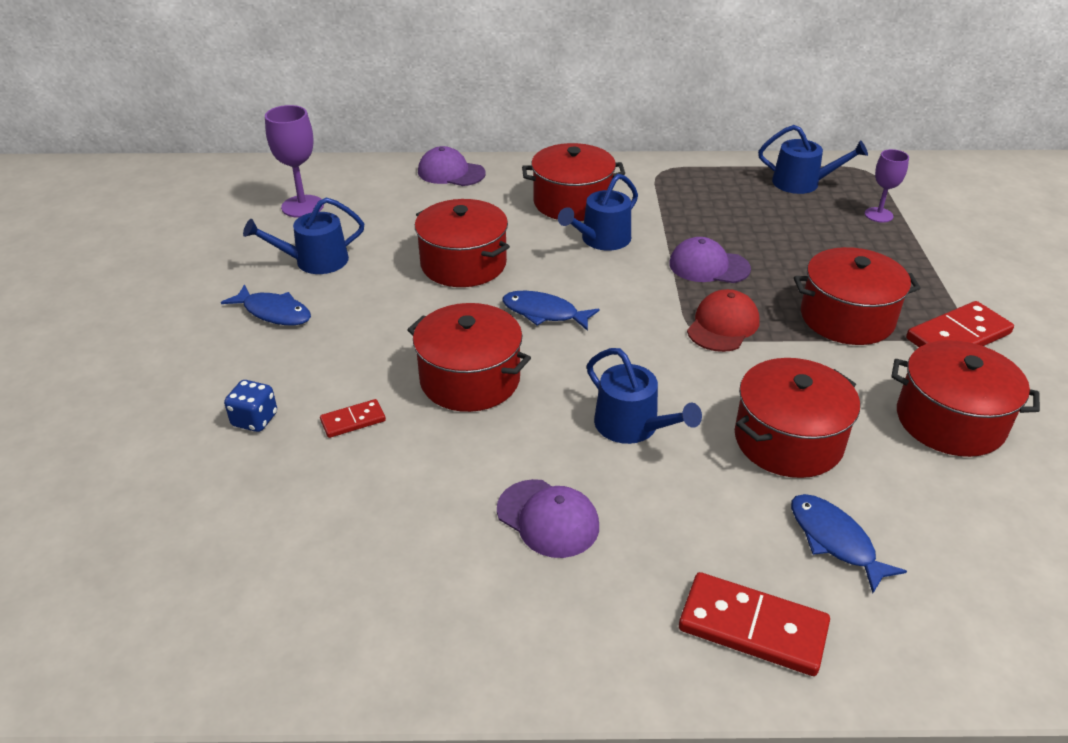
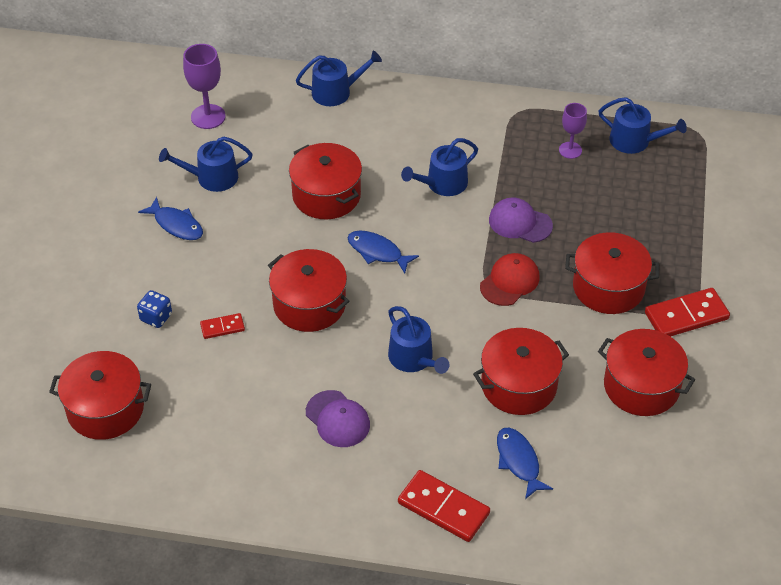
camera: 10 degrees right, 10 degrees up
(451, 172) = (336, 92): purple cap -> blue watering can
(572, 202) = (430, 139): red pot -> red pot (105, 409)
(878, 215) = (684, 186): purple goblet -> purple goblet (570, 150)

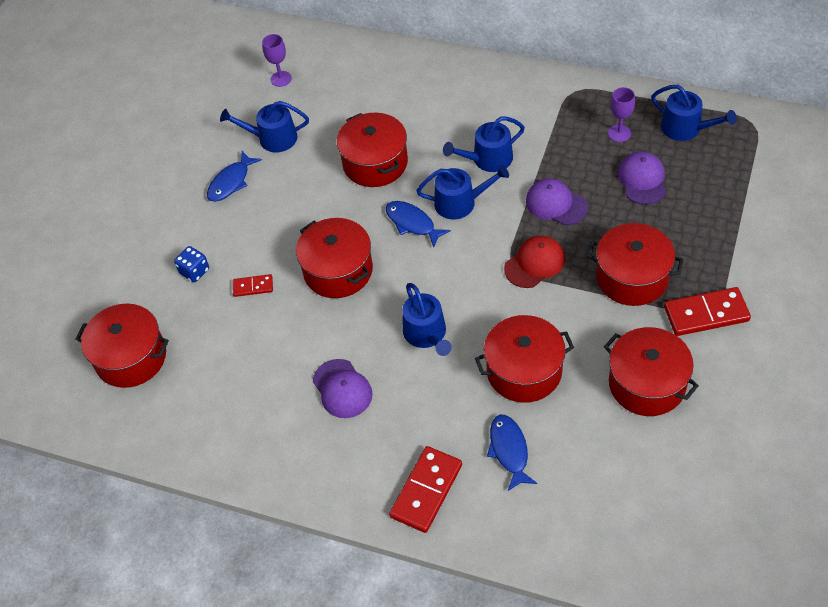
camera: 15 degrees right, 5 degrees up
(176, 225) = (231, 182): blue fish -> blue fish turned 75 degrees clockwise
(208, 117) = (281, 79): purple goblet -> purple goblet, size x0.66
(336, 92) = (404, 61): blue watering can -> blue watering can (460, 203)
(443, 508) = (426, 491): red domino -> red domino turned 75 degrees clockwise
(601, 193) = (642, 180): none -> purple cap

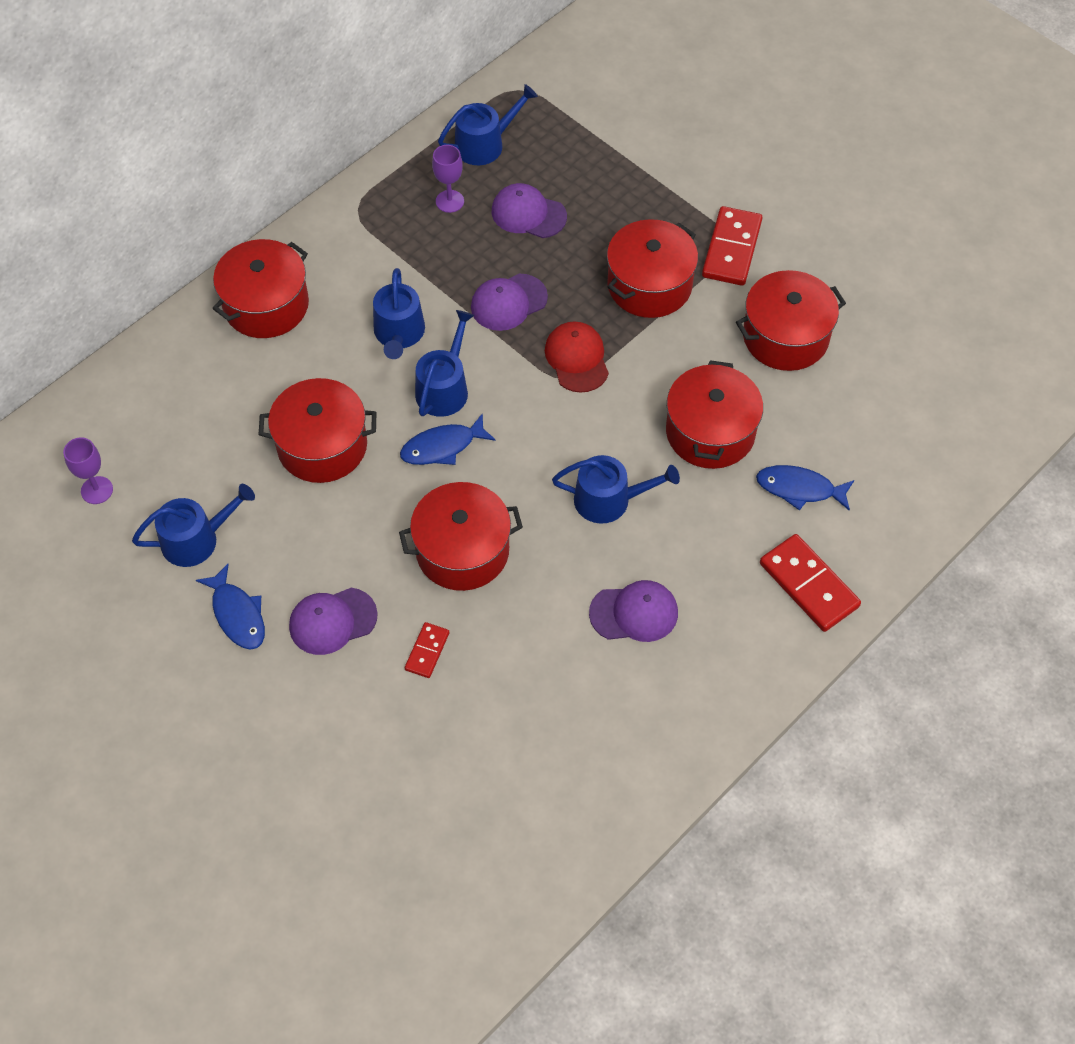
camera: 70 degrees left, 5 degrees up
(131, 357) = (450, 832): red pot -> red pot (266, 305)
(194, 271) = (359, 709): blue dice -> none
(250, 229) = (332, 621): none -> purple cap
(272, 138) = (196, 539): blue watering can -> blue watering can turned 135 degrees counterclockwise

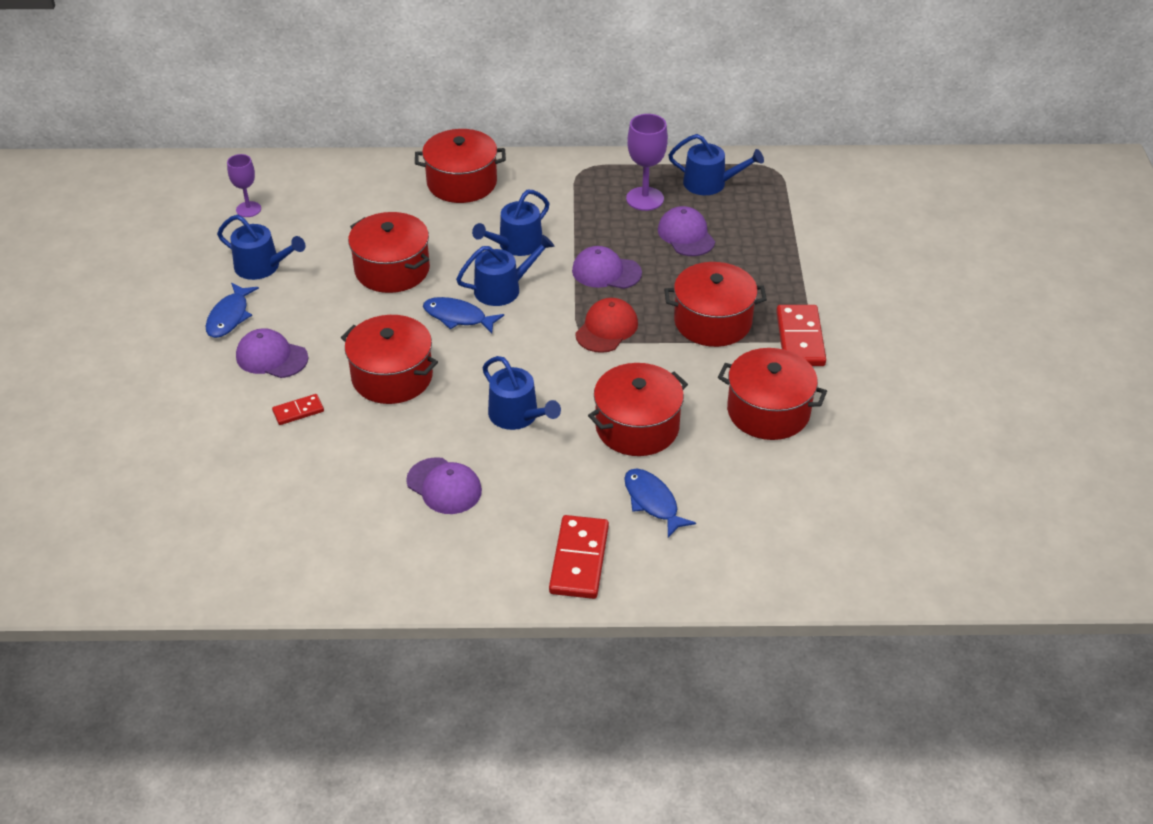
camera: 45 degrees right, 15 degrees down
(449, 201) = (645, 199): purple goblet -> purple goblet, size x1.53
(732, 249) = (800, 339): red domino -> red domino turned 60 degrees counterclockwise

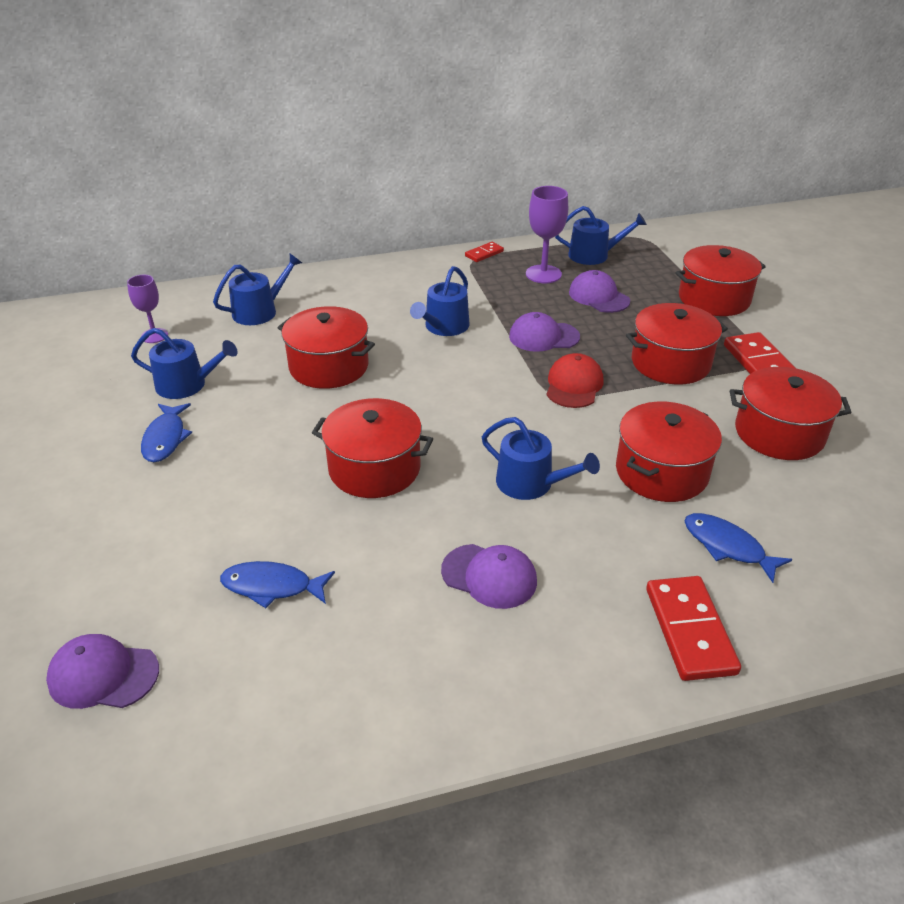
camera: 15 degrees left, 5 degrees down
(271, 357) = (228, 472): purple cap -> purple cap (103, 675)
(298, 411) = (281, 524): red domino -> red domino (484, 254)
(458, 317) = (418, 399): blue fish -> blue fish (272, 586)
(462, 183) = (365, 285): red pot -> red pot (714, 299)
(503, 289) = (451, 366): blue watering can -> blue watering can (259, 311)

